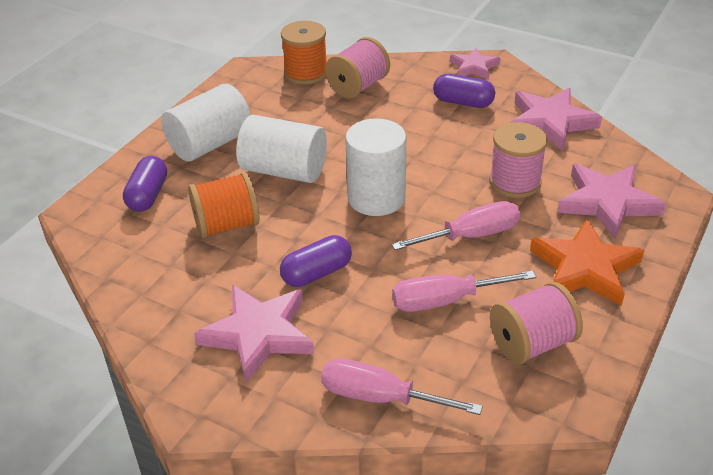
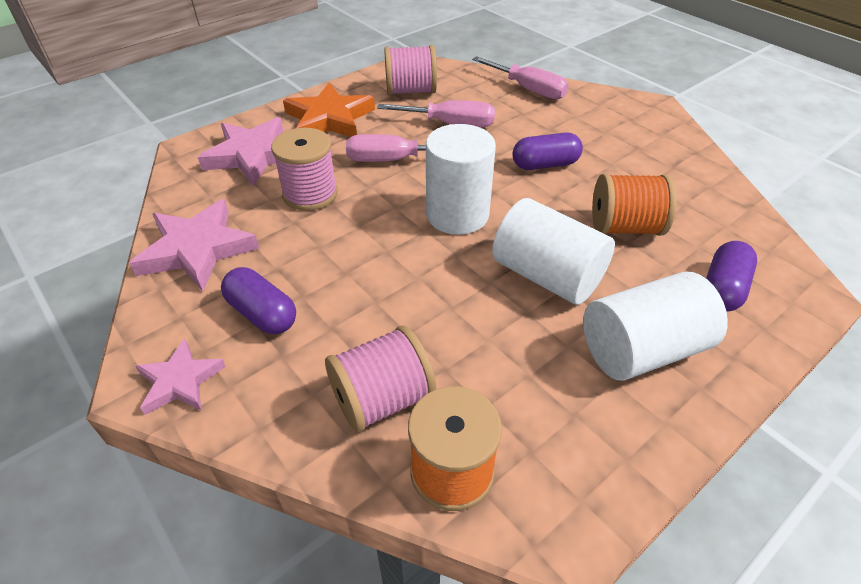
camera: 160 degrees left, 5 degrees up
(258, 334) = (605, 136): pink star -> none

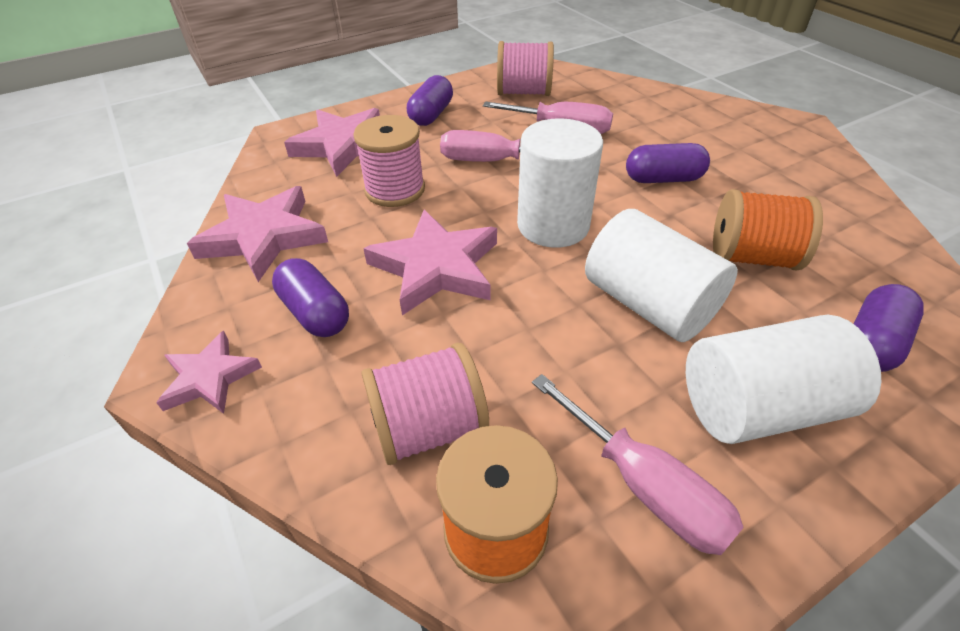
camera: 10 degrees right, 0 degrees up
(329, 118) = (431, 115): orange star -> purple capsule
(362, 262) = (436, 267): none -> pink star
(528, 89) = (654, 98): pink screwdriver -> pink screwdriver (644, 486)

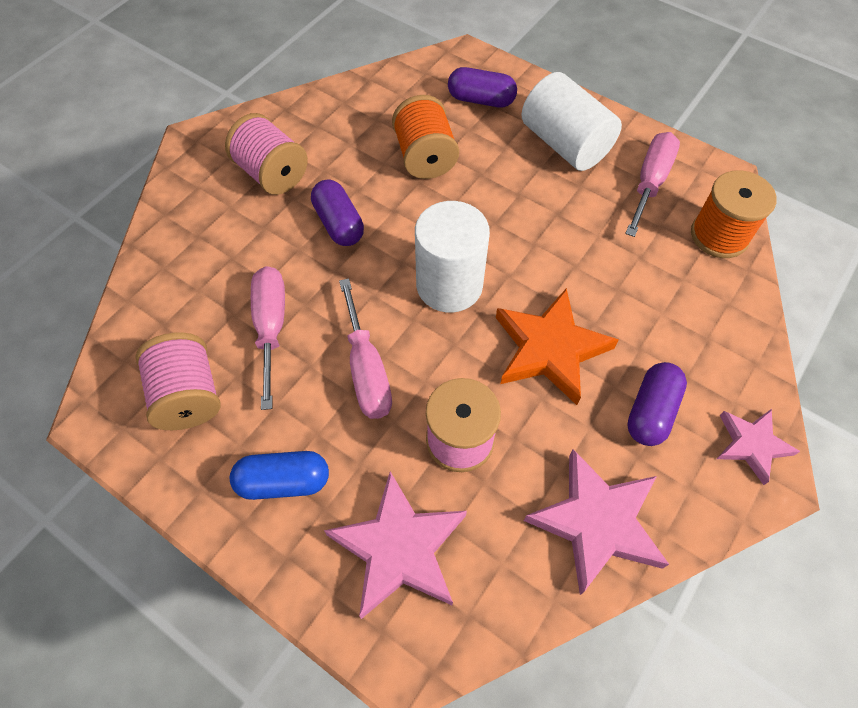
camera: 115 degrees left, 15 degrees up
(428, 428) = (688, 289): pink spool -> pink spool (272, 174)
(431, 115) = (283, 481): purple capsule -> blue capsule
(436, 267) = (550, 349): pink star -> orange star
(648, 304) = (510, 205): white cylinder -> none

